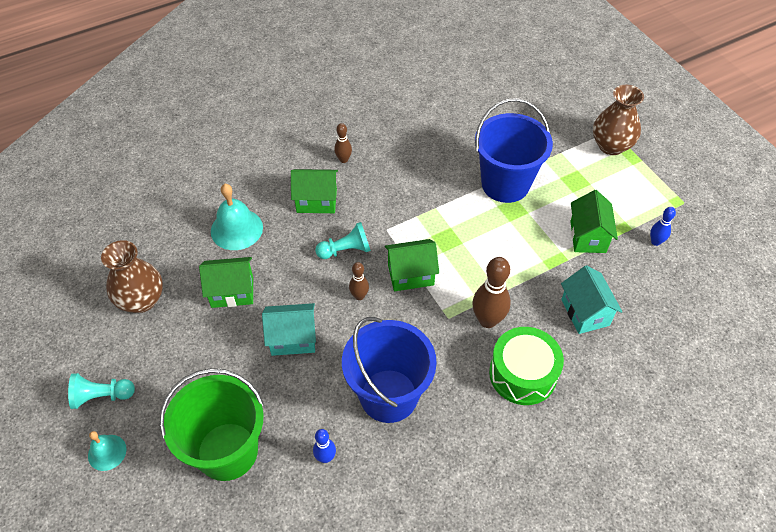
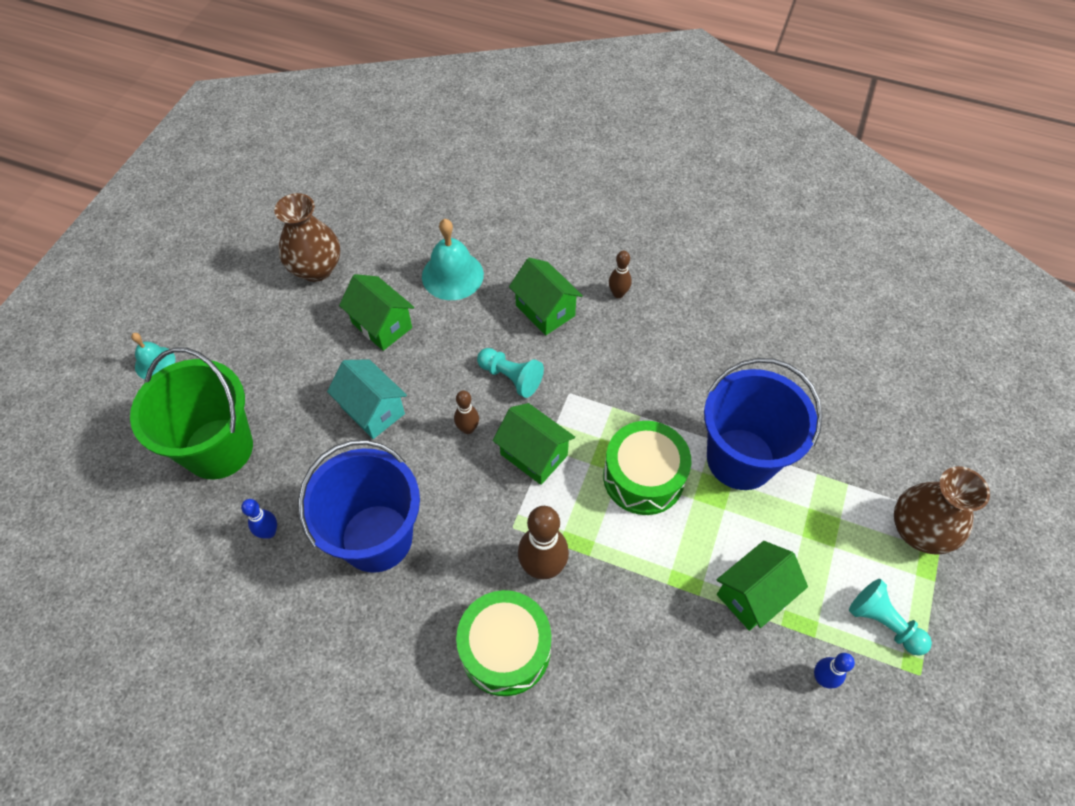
camera: 50 degrees right, 5 degrees up
(102, 396) = (203, 317): turquoise pawn -> turquoise pawn (883, 622)
(475, 233) = (643, 477): none -> green drum
(585, 312) = (643, 662): turquoise house -> none

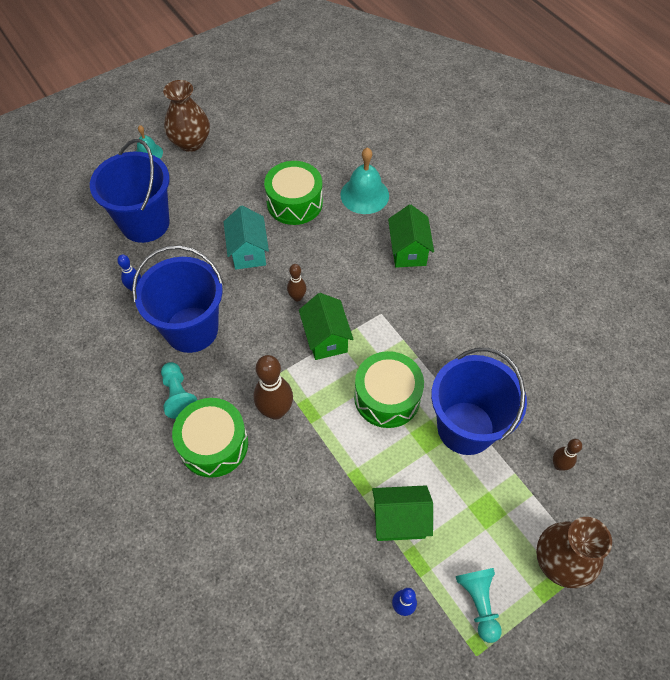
camera: 35 degrees right, 0 degrees up
(219, 448) = (145, 223): green bucket -> blue bucket
(316, 269) = (282, 146): brown vase -> brown vase (191, 142)
(382, 325) = (294, 203): green house -> green drum
(511, 377) = (350, 281): turquoise pawn -> turquoise pawn (179, 395)
(618, 294) = (468, 267): brown bowling pin -> brown bowling pin (559, 465)

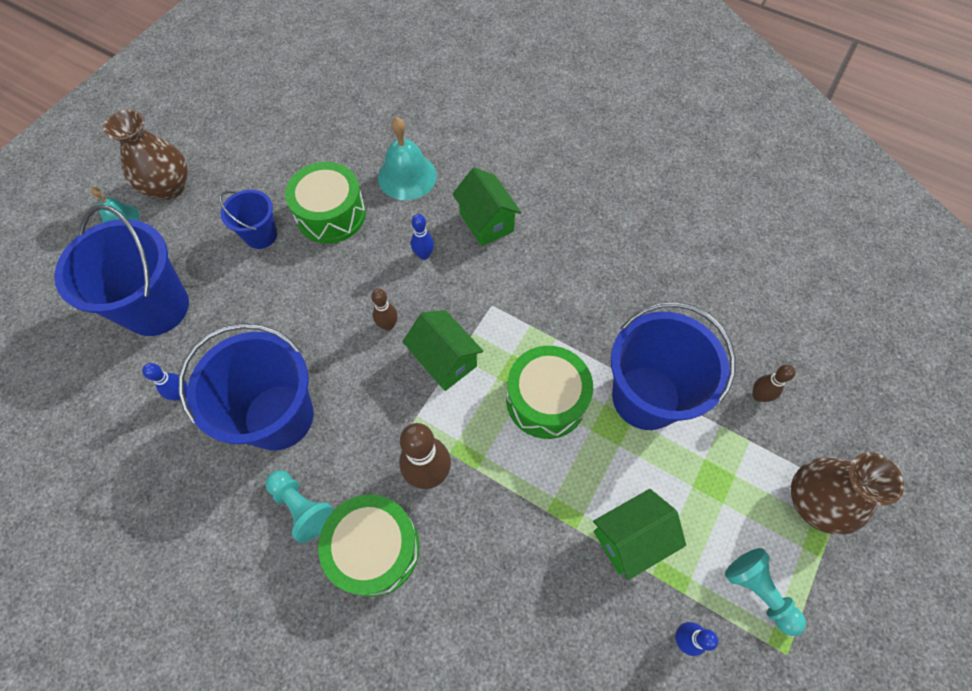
camera: 25 degrees left, 5 degrees up
(238, 199) = (261, 235): none -> blue bucket
(248, 252) = (304, 293): turquoise house -> none
(348, 257) = (424, 255): none -> blue bowling pin

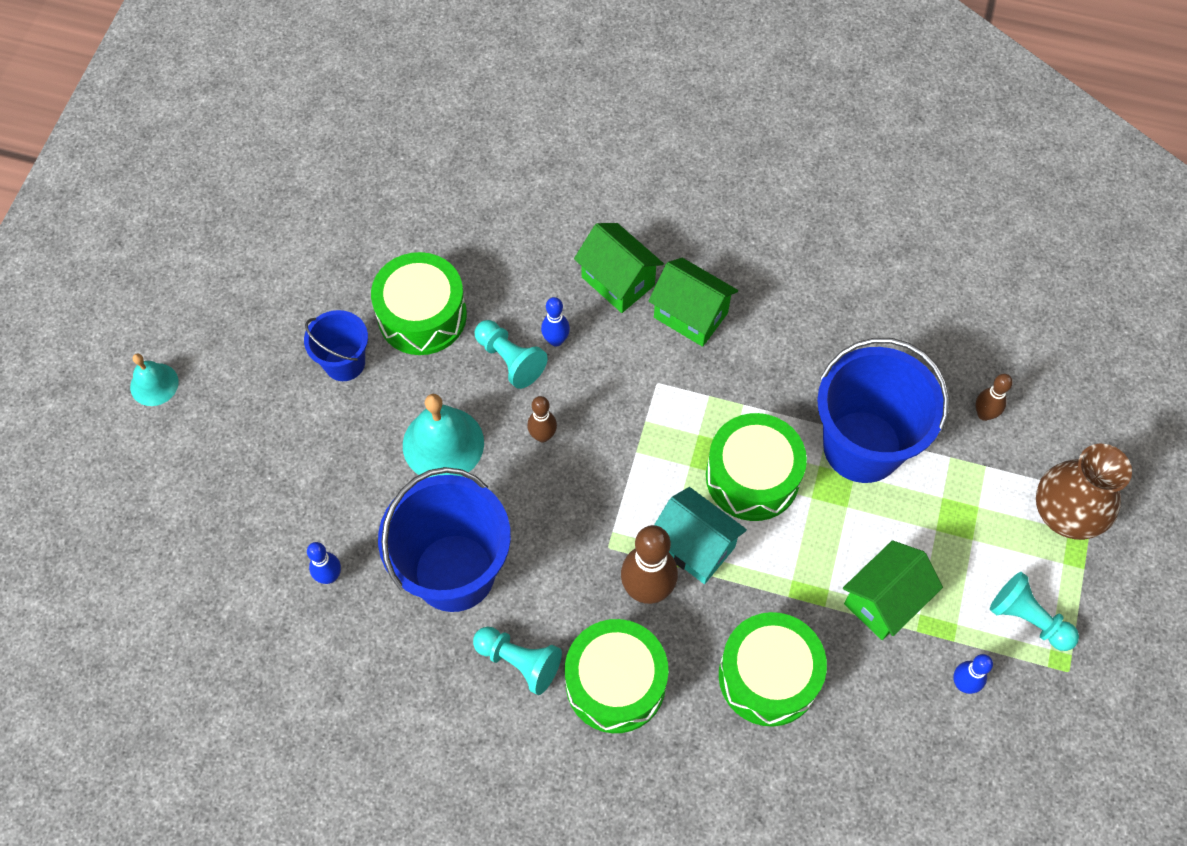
camera: 15 degrees left, 0 degrees up
(156, 307) = (252, 483): blue bucket -> none
(169, 187) = (198, 328): brown vase -> none
(384, 261) = (510, 360): none -> turquoise pawn
(407, 176) = (499, 244): turquoise bell -> turquoise bell (443, 444)
(445, 360) = (623, 461): green house -> green house (690, 315)
(480, 446) = (694, 547): none -> turquoise house
(508, 580) = (768, 676): none -> green drum

